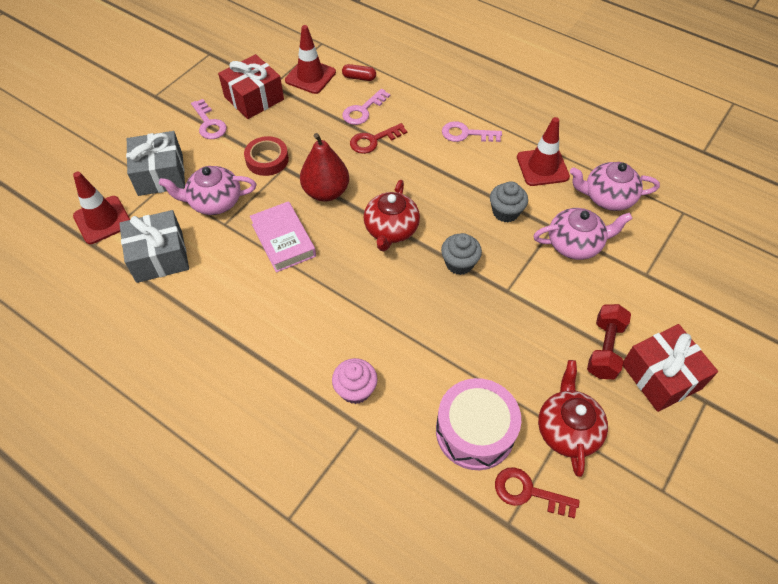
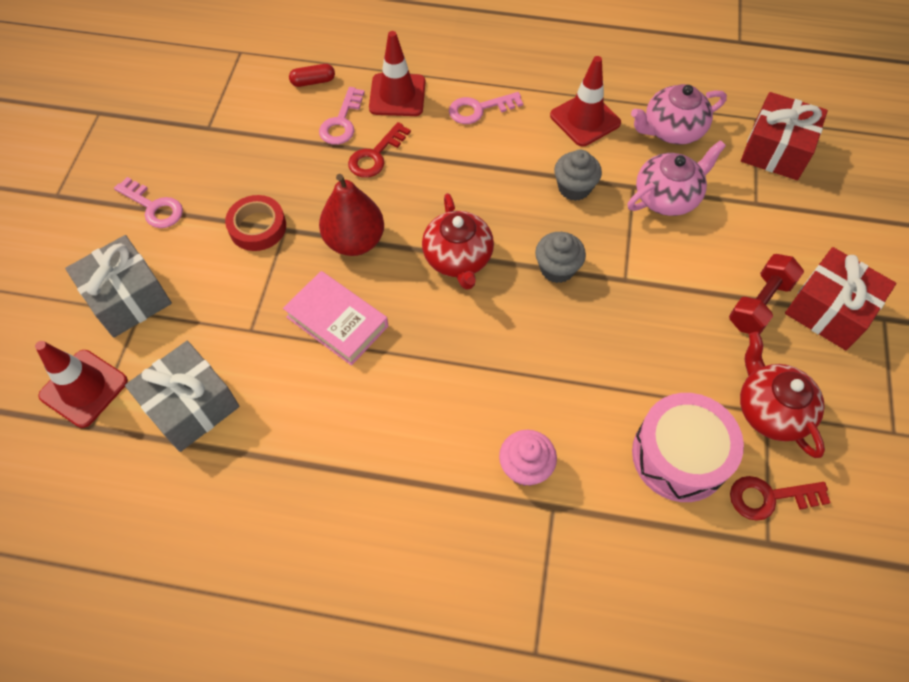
camera: 25 degrees left, 5 degrees up
(214, 202) = (221, 307): pink teapot -> none
(254, 98) = (194, 153): red gift -> red gift (776, 150)
(310, 76) = (251, 100): red traffic cone -> red traffic cone (397, 95)
(604, 349) = (759, 304): red dumbbell -> red dumbbell turned 45 degrees clockwise

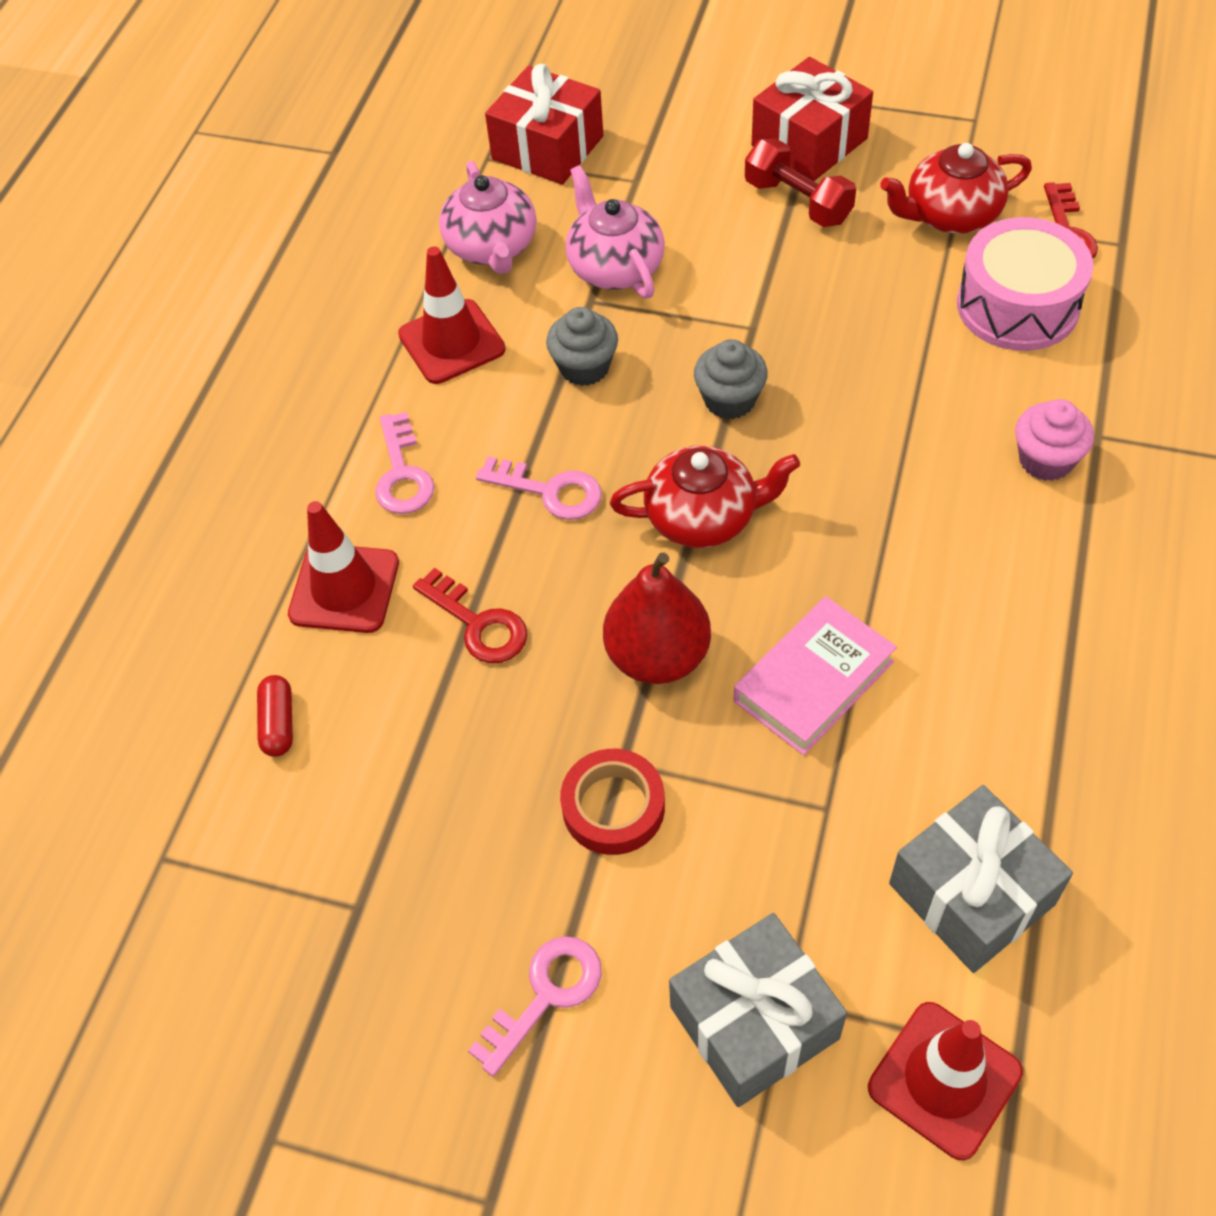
camera: 80 degrees left, 5 degrees down
(341, 122) = (390, 675): pink key -> pink key (550, 491)

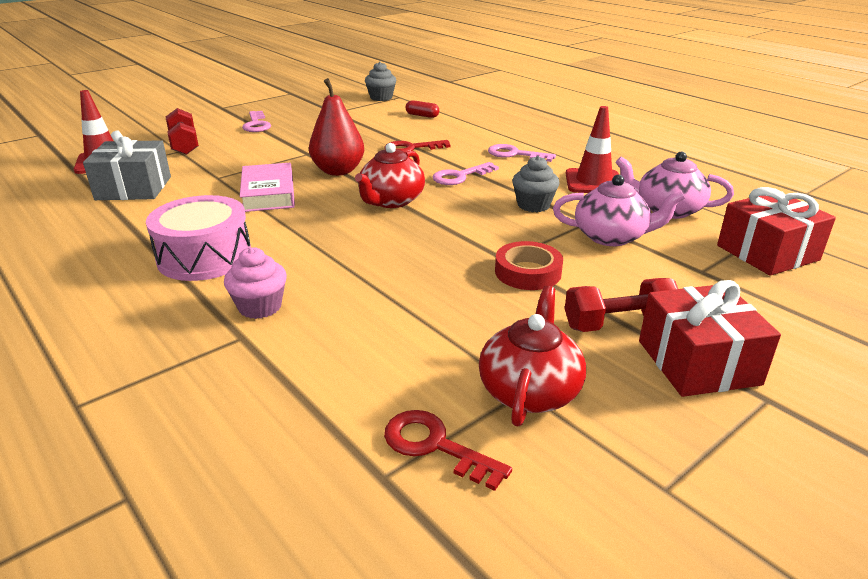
camera: 120 degrees right, 25 degrees down
(344, 589) = (466, 134): red traffic cone -> none
(613, 807) = (294, 147): red tape -> red tape (528, 272)
(729, 400) = (456, 232): grey cupcake -> grey cupcake (381, 98)
(754, 1022) = (184, 145): grey gift -> red dumbbell
(1017, 305) = (391, 369): pink drum -> pink drum (204, 257)

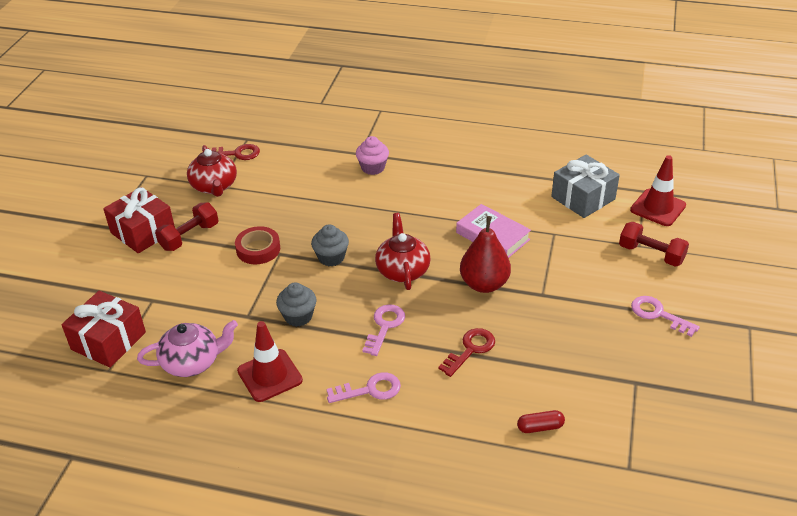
camera: 145 degrees right, 10 degrees up
(204, 257) = (444, 177): pink drum -> none
(381, 98) = (643, 451): grey cupcake -> grey cupcake (331, 257)
(611, 236) = (222, 307): pink teapot -> none

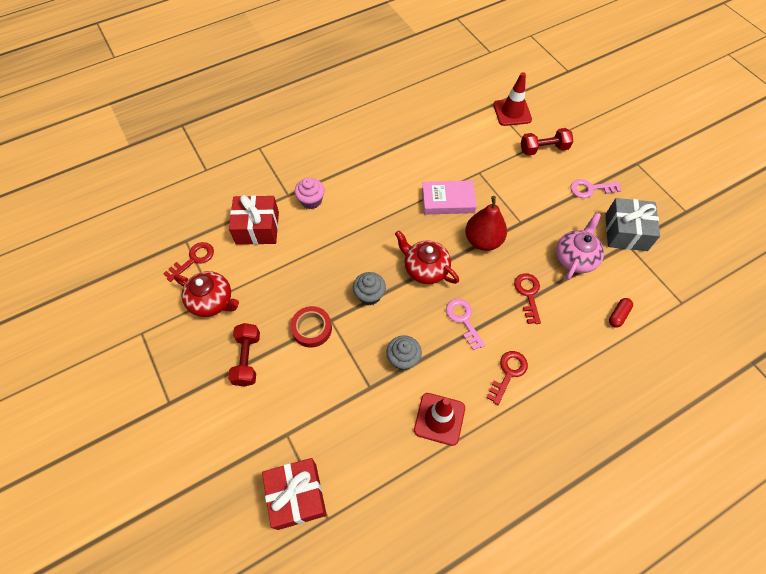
camera: 45 degrees left, 20 degrees up
(143, 232) = (204, 384): red gift -> red gift (257, 228)
(192, 362) = (378, 456): pink teapot -> pink teapot (575, 257)
(370, 390) = (508, 373): pink key -> red key
(583, 198) = (466, 133): grey gift -> grey gift (626, 232)

